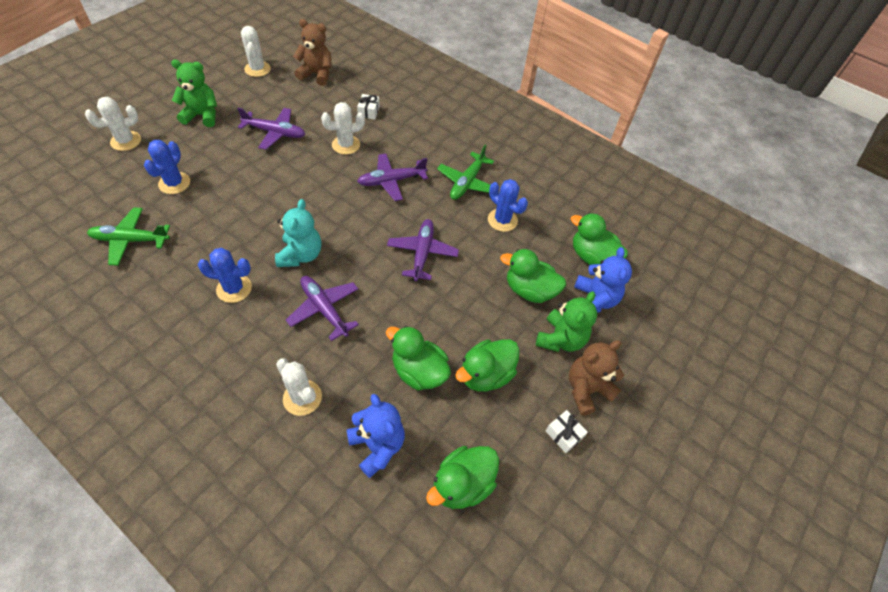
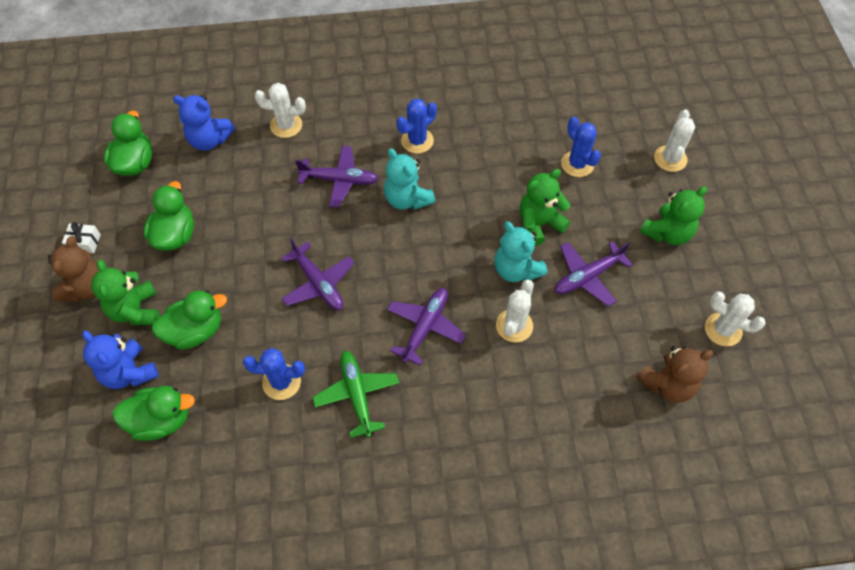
camera: 140 degrees right, 5 degrees up
(130, 240) = (530, 108): green plane -> none
(253, 174) = (539, 224): none -> green teddy bear
(303, 165) = (516, 269): none -> turquoise teddy bear
(368, 112) = (551, 388): white gift -> none
(419, 371) = (226, 198): green duck -> none

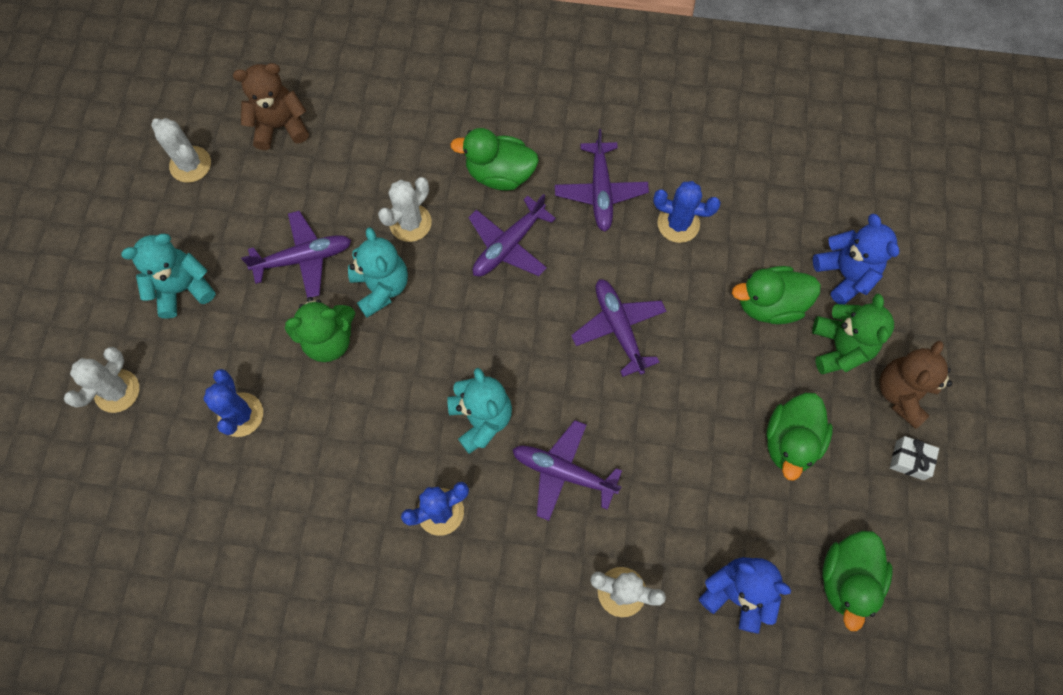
camera: 165 degrees left, 10 degrees up
(161, 420) = (809, 215): green duck -> green duck (499, 174)
(357, 395) = (600, 192): green plane -> purple plane
(667, 233) = (182, 288): green teddy bear -> turquoise teddy bear

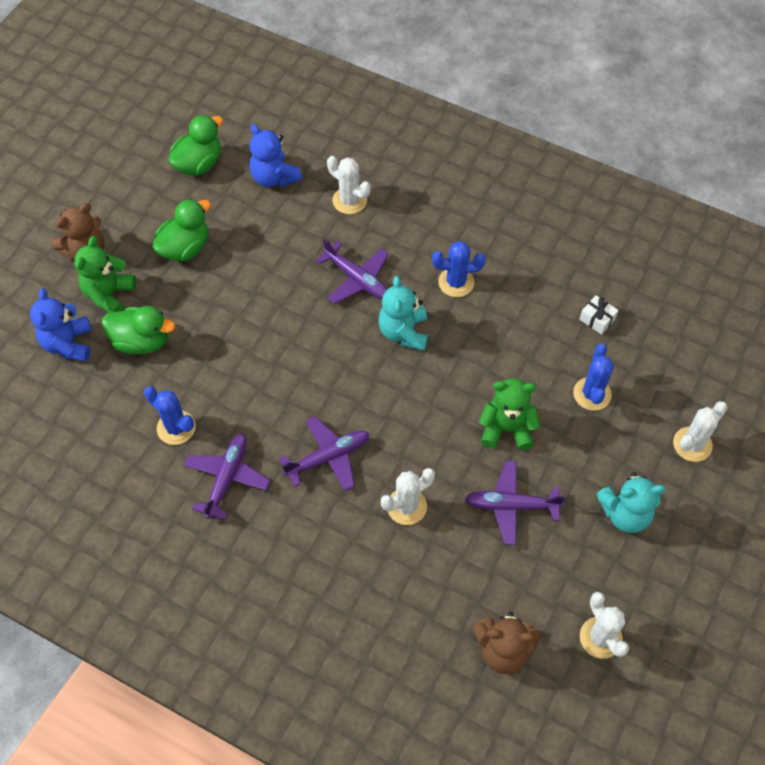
camera: 160 degrees left, 10 degrees down
(381, 287) = (450, 457): turquoise teddy bear -> none
(499, 174) = (309, 525): green duck -> none
(618, 328) = (268, 362): purple plane -> none
(909, 460) = (111, 212): white gift -> white gift (597, 319)

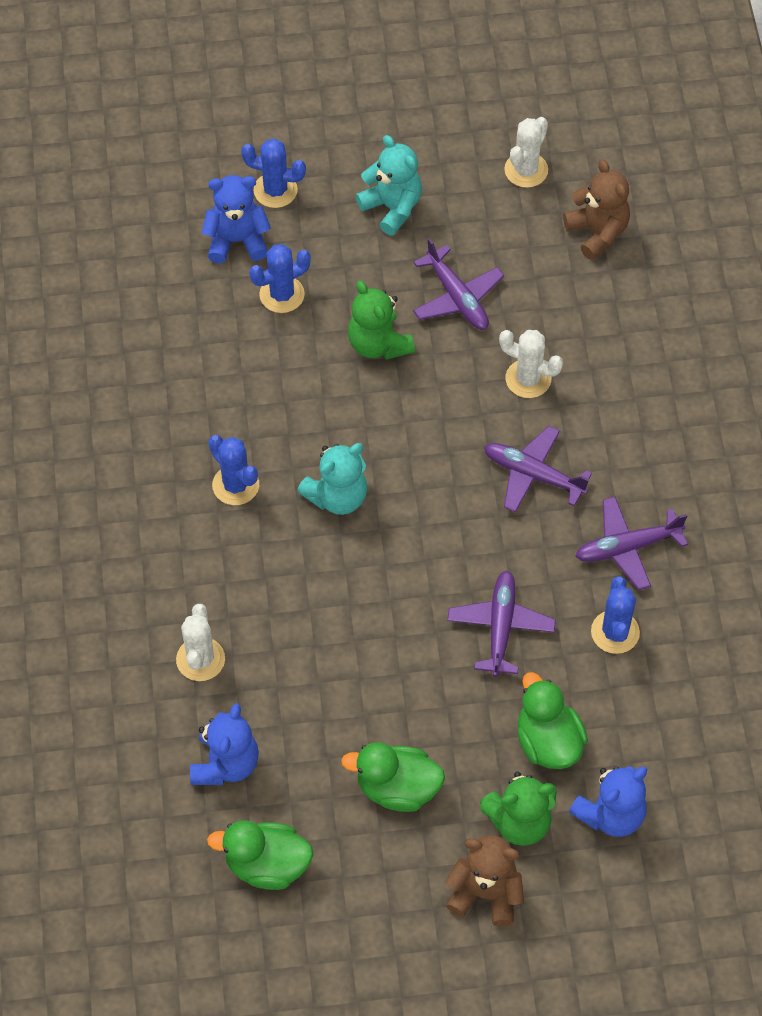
camera: 125 degrees left, 0 degrees up
(357, 279) = (304, 582): purple plane -> purple plane (500, 627)
(597, 319) = (186, 334): white gift -> none
(659, 393) = (237, 241): none -> blue teddy bear
(692, 444) = (275, 190): white cactus -> blue cactus

